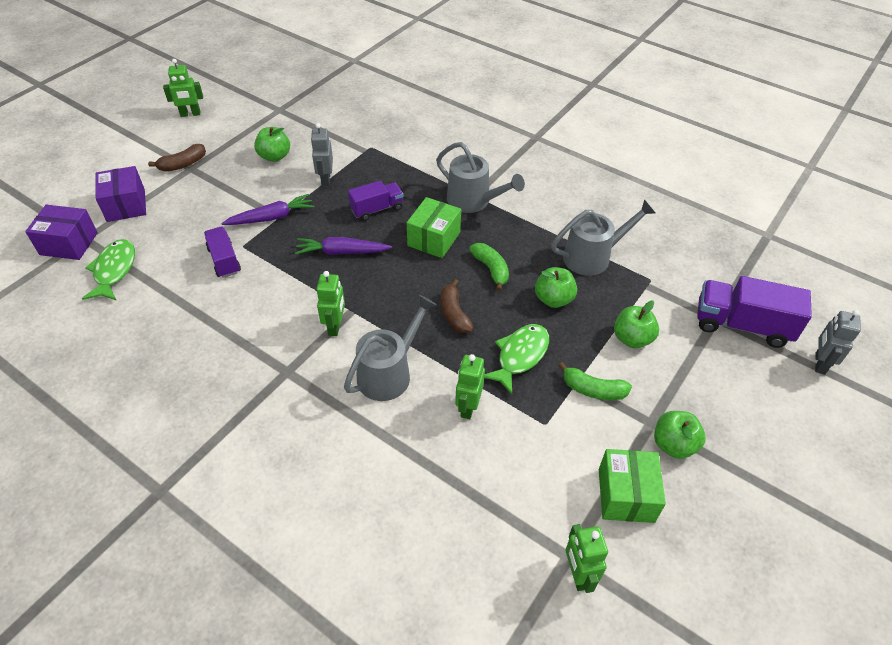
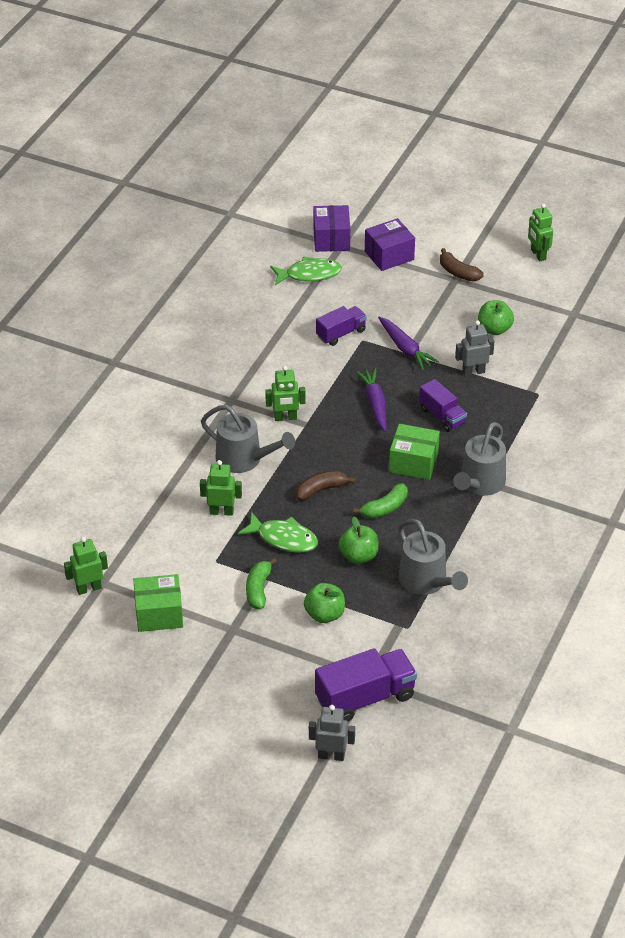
camera: 80 degrees right, 5 degrees down
(673, 445) = (213, 644): green apple -> none
(742, 325) = (365, 698): purple truck -> purple truck turned 60 degrees clockwise

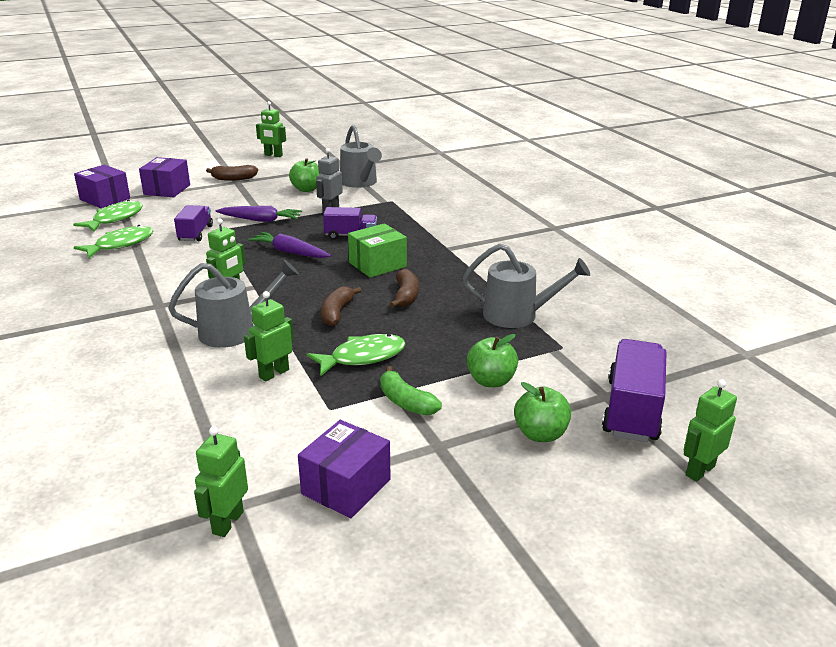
camera: 50 degrees left, 15 degrees down
(159, 614) = (346, 487): green box -> purple box
(279, 312) = (121, 244): none -> green fish
(331, 755) = (699, 470): grey robot -> green robot
(358, 556) = (442, 331): green apple -> green apple (540, 434)
(385, 508) = (406, 296): green banana -> brown banana
(480, 484) = (443, 251): grey watering can -> grey watering can (360, 183)

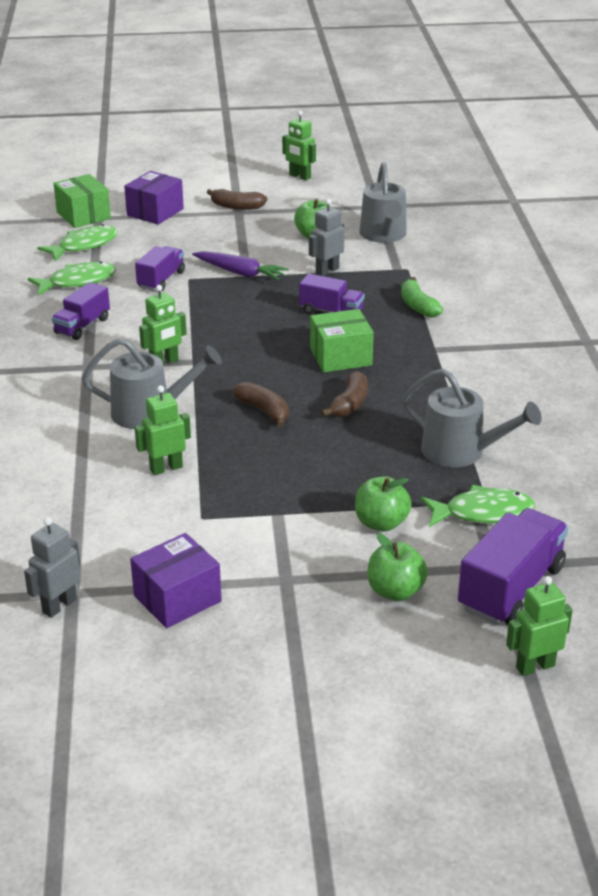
camera: 20 degrees right, 5 degrees up
(105, 199) = (83, 215): purple box -> green box
(140, 276) = (82, 326): none -> purple truck
(227, 522) = (59, 605): green robot -> grey robot
(290, 252) = (252, 323): purple carrot -> none
(337, 313) = (264, 411): brown banana -> brown banana turned 105 degrees clockwise
(363, 357) = (263, 468): green fish -> green fish (483, 513)
(406, 402) = (280, 527): green banana -> green banana (418, 306)

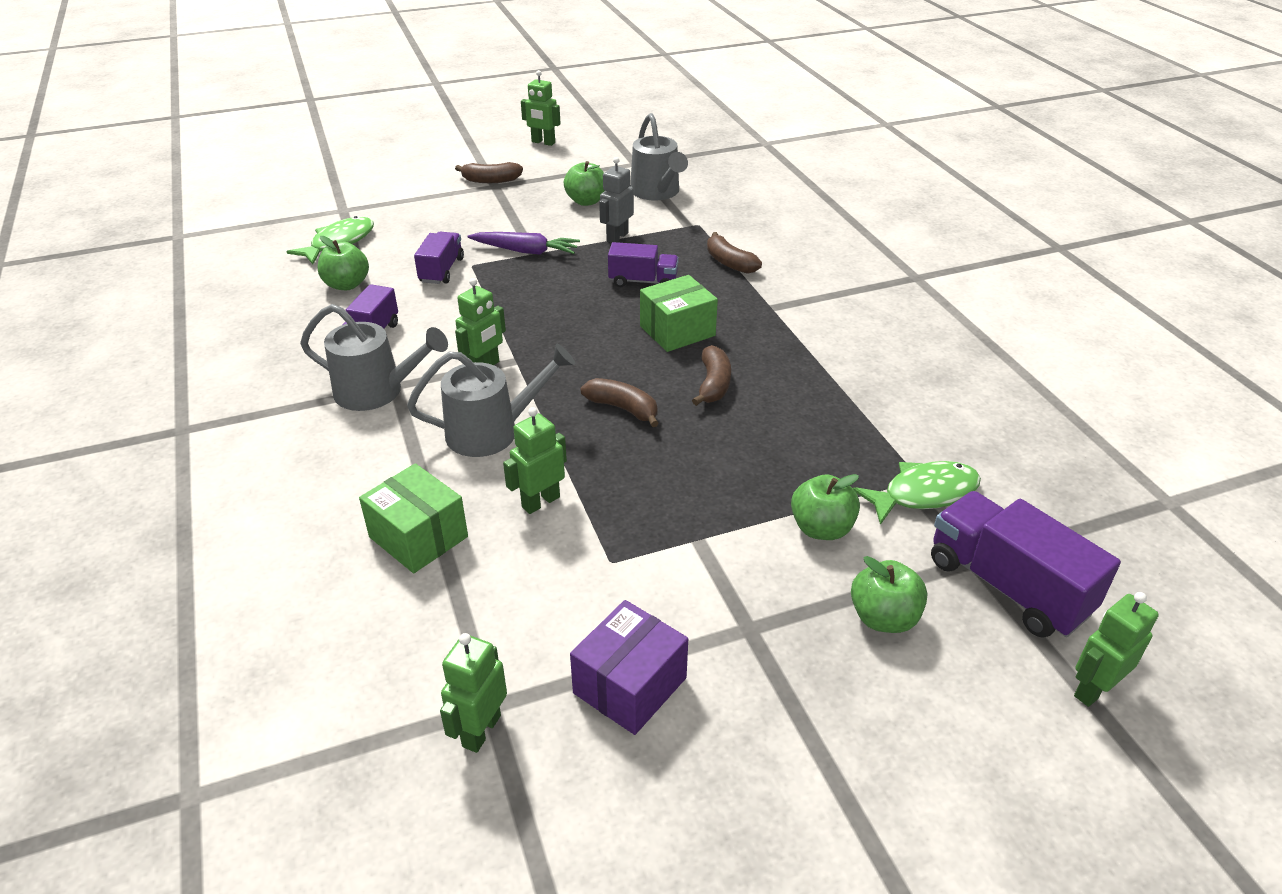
camera: 15 degrees left, 5 degrees up
(59, 605) = (481, 730): grey robot -> green robot
(78, 282) = (346, 285): green fish -> green apple
(83, 215) = (326, 209): green box -> green box (418, 537)
(155, 212) = (405, 196): purple box -> none
(418, 306) = (729, 262): green banana -> brown banana
(461, 452) = (861, 422): grey watering can -> grey watering can (377, 391)
(511, 588) = (1007, 586): purple truck -> purple truck turned 60 degrees counterclockwise

